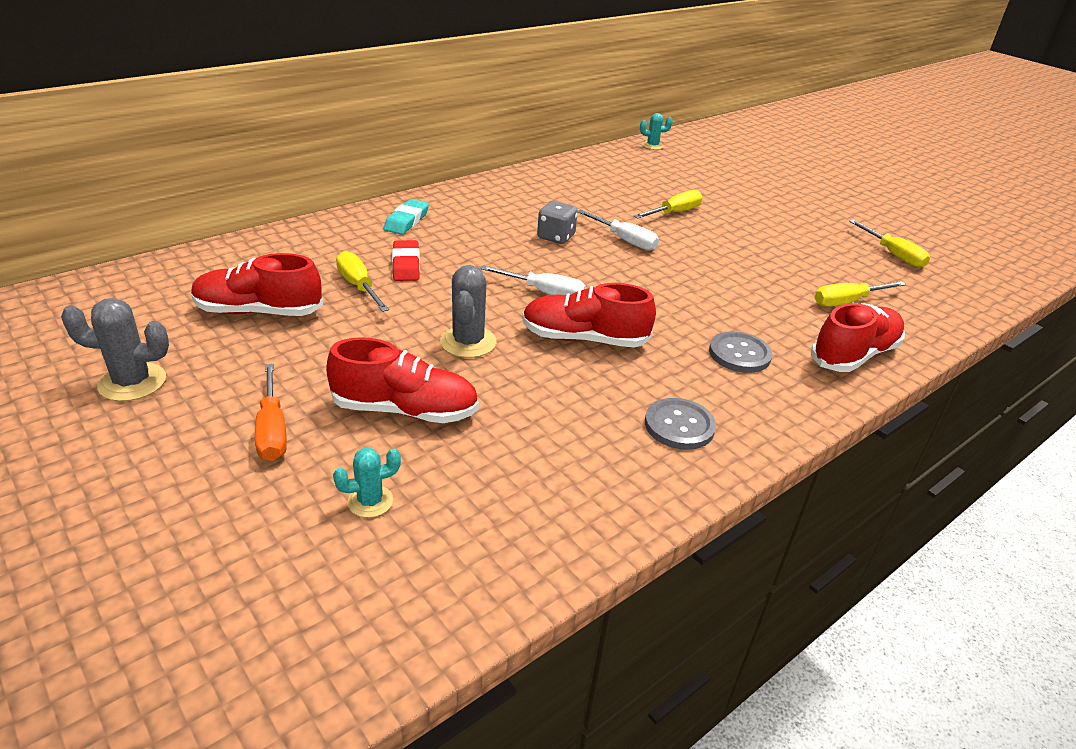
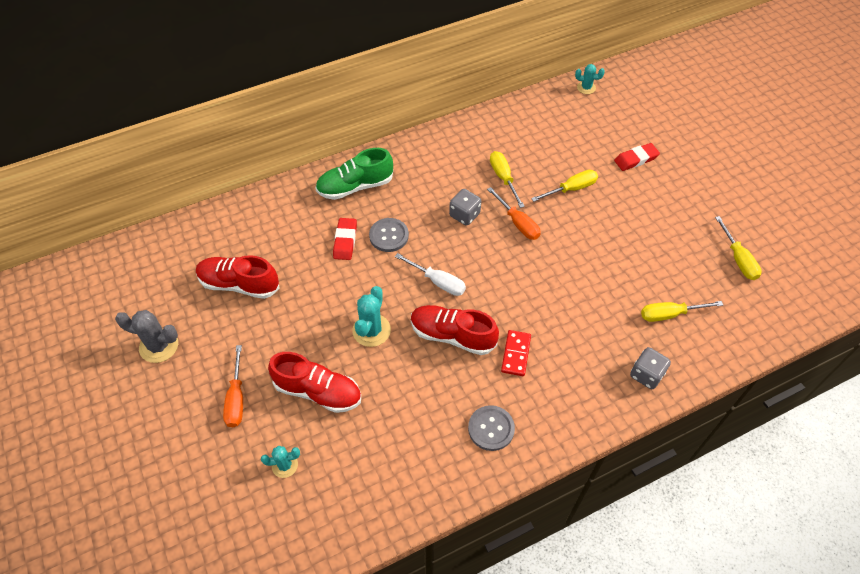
camera: 15 degrees right, 20 degrees up
(359, 286) = (308, 263): yellow screwdriver -> yellow screwdriver (503, 178)
(406, 221) = (355, 186): turquoise eraser -> green shoe
(468, 342) = (371, 330): grey cactus -> turquoise cactus
(624, 240) = (518, 223): white screwdriver -> orange screwdriver
(677, 349) = (516, 354): none -> red domino
(734, 190) = (636, 159): none -> red eraser
(739, 354) = (560, 364): grey button -> grey button (389, 236)
(854, 355) = (646, 375): red shoe -> grey dice

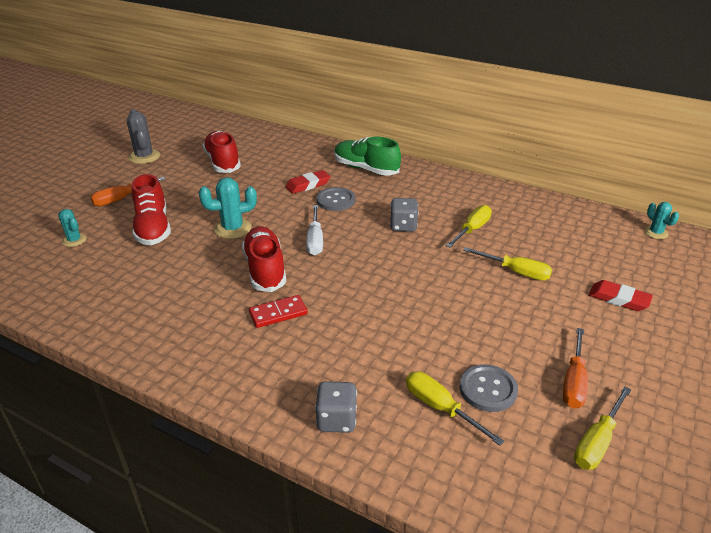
camera: 55 degrees right, 20 degrees down
(491, 428) = (180, 331): grey button -> grey button (488, 389)
(518, 223) = (431, 257): orange screwdriver -> orange screwdriver (574, 382)

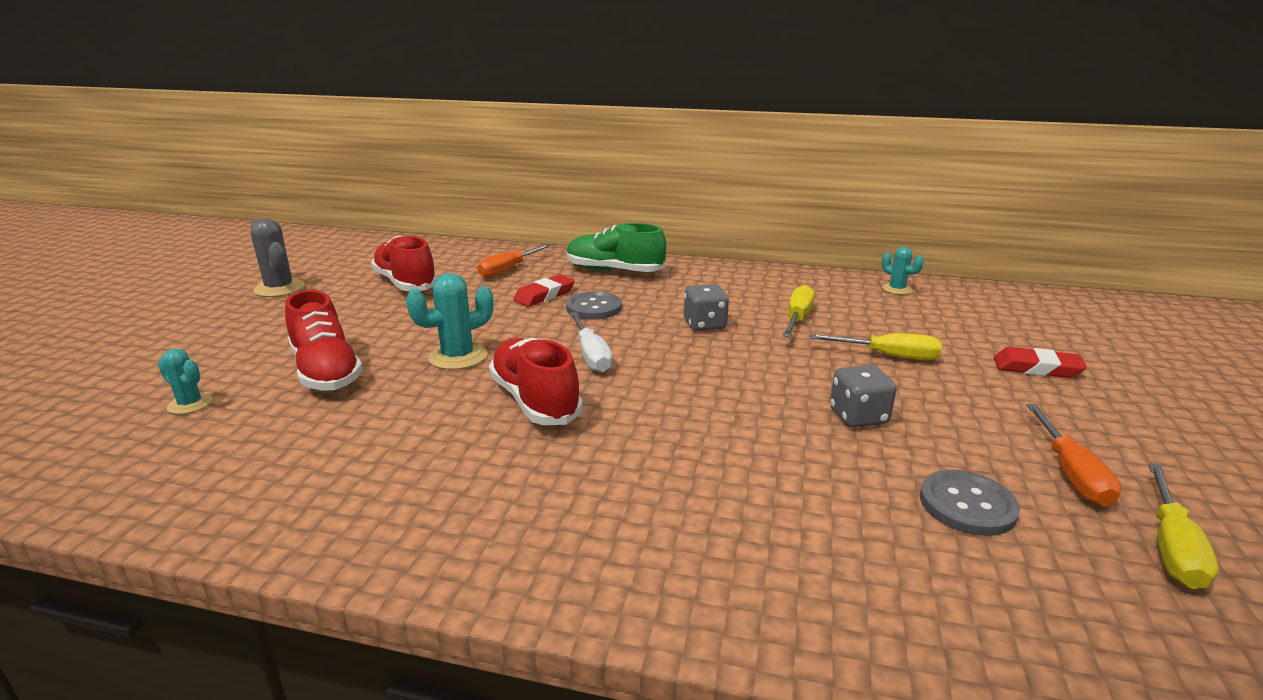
camera: 15 degrees left, 10 degrees down
(121, 199) = (259, 341): orange screwdriver -> orange screwdriver (508, 270)
(278, 313) = (587, 455): red domino -> none
(336, 420) = (775, 596): grey dice -> grey dice (858, 417)
(440, 408) = (921, 544): yellow screwdriver -> none
(655, 233) = (1014, 296): turquoise cactus -> turquoise cactus (897, 289)

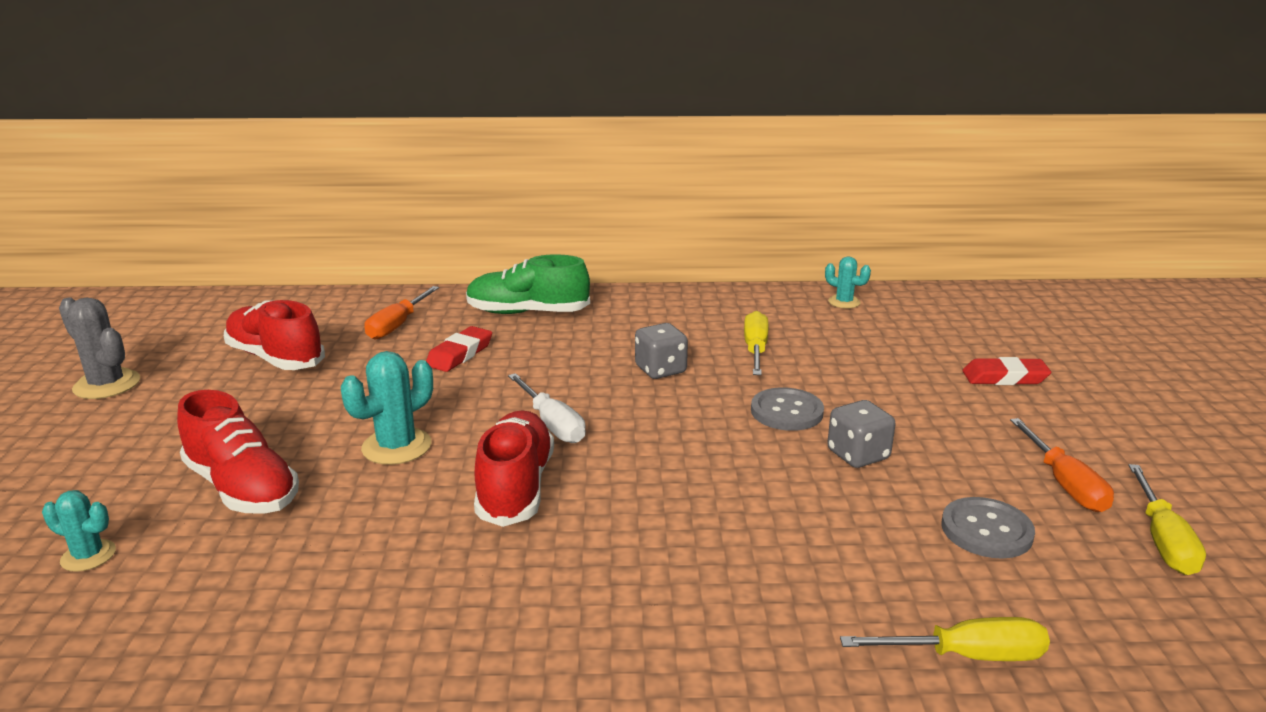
camera: 15 degrees left, 0 degrees up
(535, 400) = (515, 487): red shoe -> red shoe turned 45 degrees clockwise
(594, 308) = (526, 363): grey button -> grey button (786, 411)
(888, 356) = (863, 383): yellow screwdriver -> yellow screwdriver (966, 656)

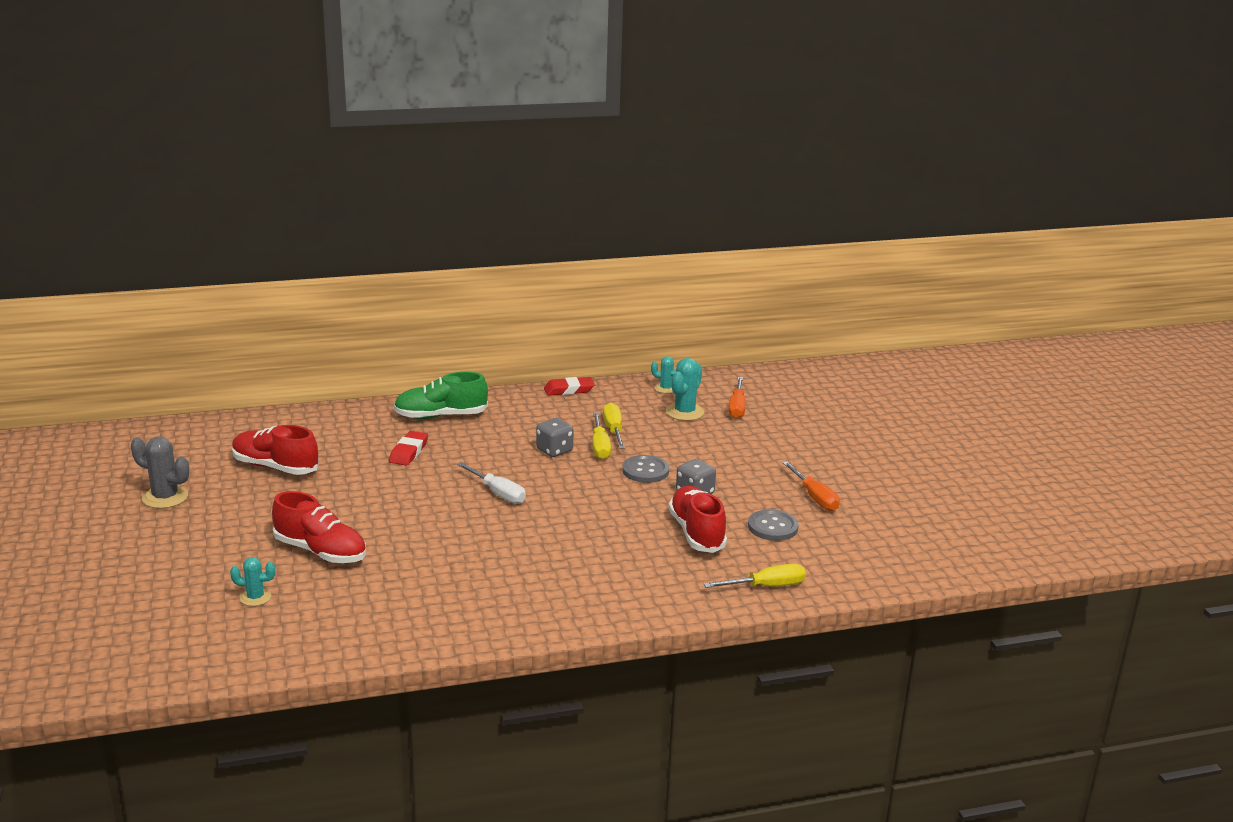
camera: 15 degrees left, 0 degrees up
(396, 446) = (404, 517): turquoise cactus -> turquoise cactus (685, 412)
(397, 325) = (349, 434): orange screwdriver -> orange screwdriver (737, 407)
(515, 487) = (494, 533): red shoe -> red shoe (696, 533)
(1005, 377) = (778, 435): red eraser -> red eraser (569, 390)
(1163, 540) = (865, 522): yellow screwdriver -> yellow screwdriver (600, 446)

